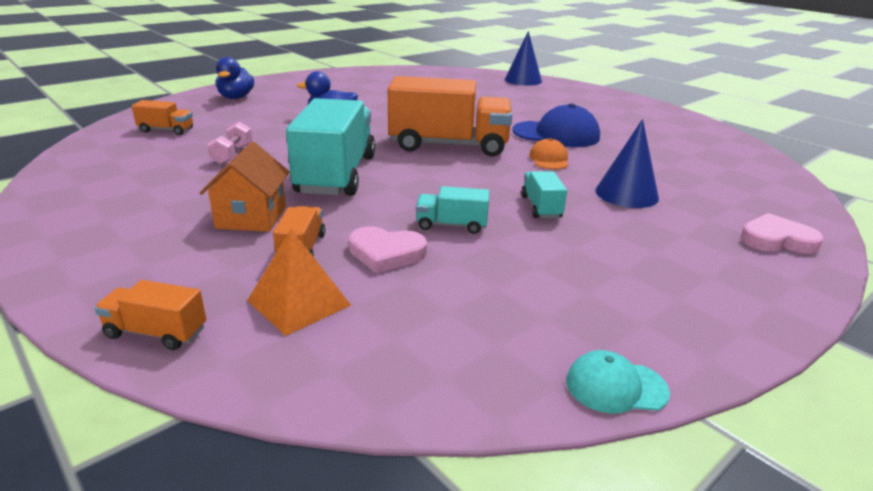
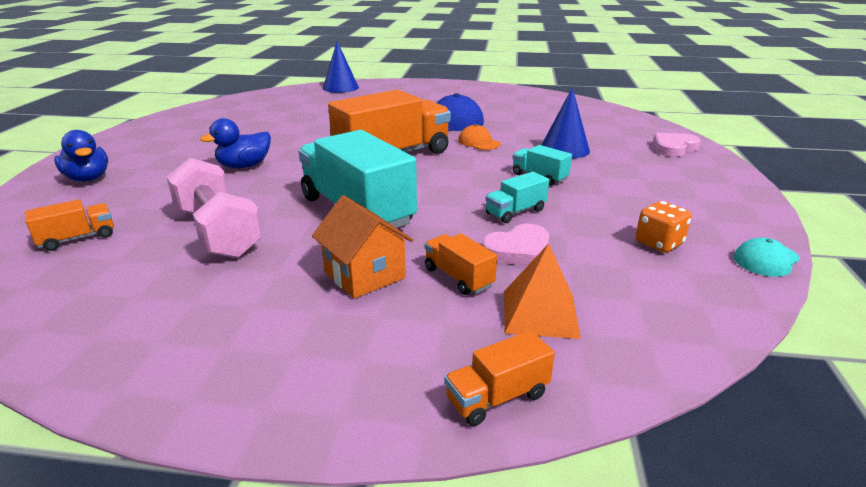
camera: 40 degrees left, 0 degrees up
(232, 154) = (218, 232): pink dumbbell -> pink dumbbell, size x1.94
(526, 311) = (659, 243): none -> orange dice

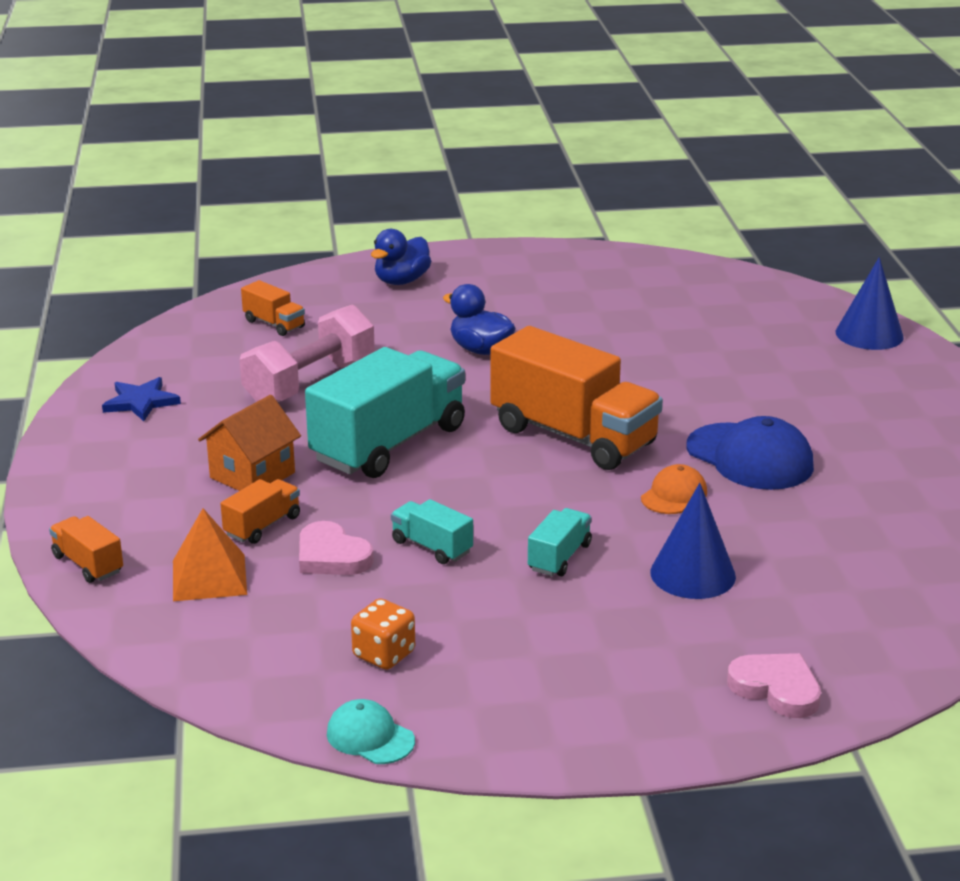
camera: 75 degrees right, 0 degrees up
(145, 333) = (141, 402): none -> blue star

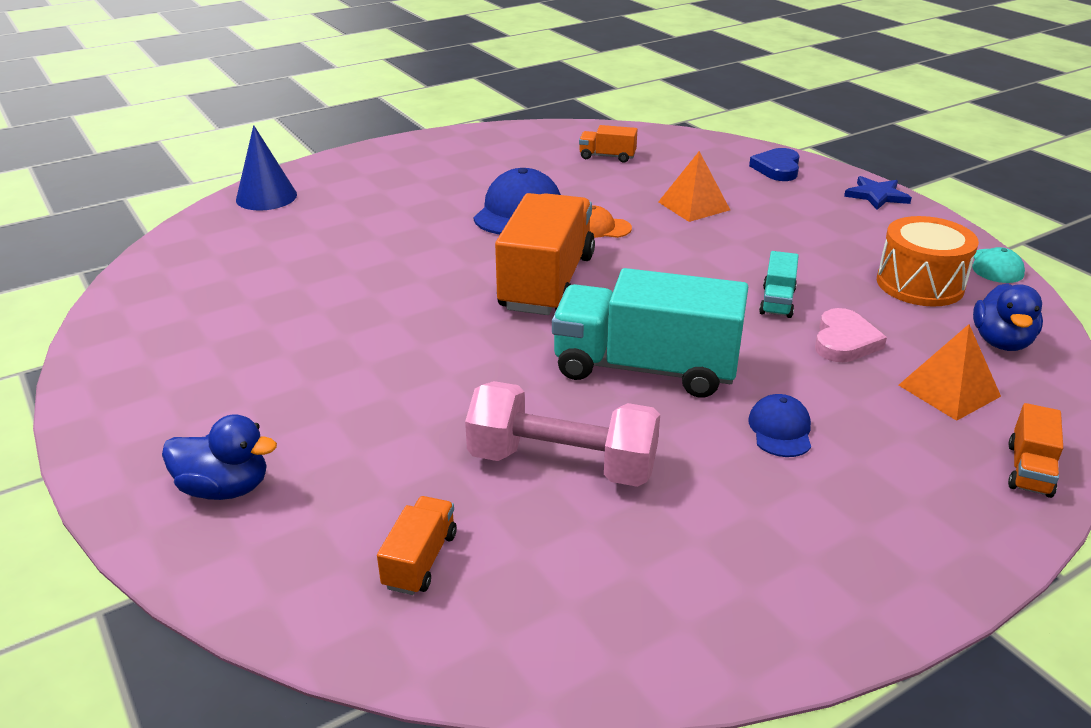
camera: 115 degrees left, 5 degrees up
(141, 402) = (723, 592): blue star -> blue star (876, 195)
(252, 475) = (780, 430): orange house -> blue cap
(262, 526) = (849, 391): orange truck -> orange truck (607, 156)
(384, 654) = (919, 284): orange dice -> orange drum
(480, 350) = (404, 371): blue duck -> blue duck (1001, 342)
(559, 557) = (729, 251): turquoise truck -> none
(692, 574) = (693, 206): blue cone -> orange pyramid
(776, 689) = (777, 168): pink heart -> blue heart

